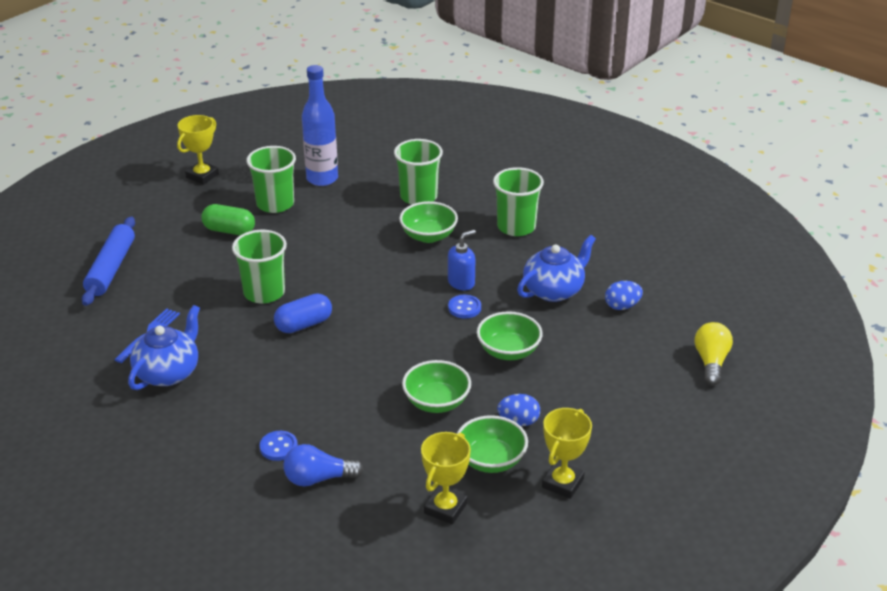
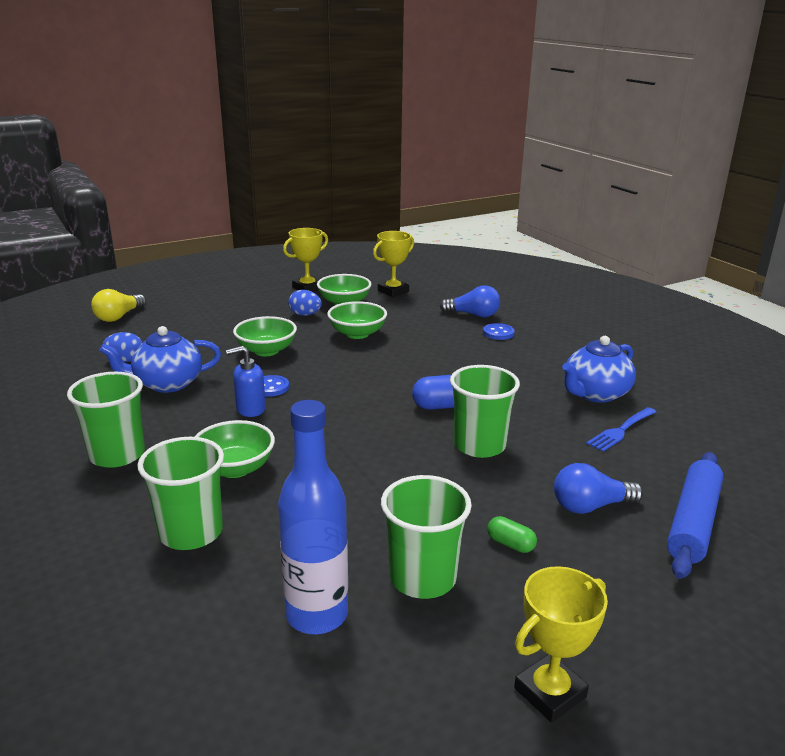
camera: 160 degrees left, 10 degrees down
(179, 264) = (590, 506): none -> blue light bulb
(229, 230) = (510, 544): green capsule -> green capsule, size x0.58

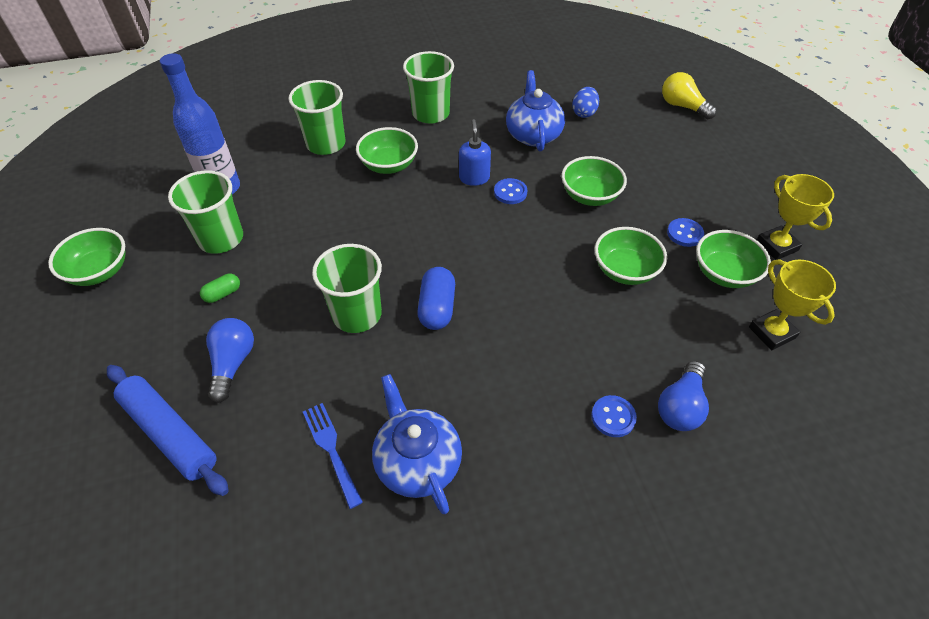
camera: 105 degrees right, 25 degrees up
(305, 315) = (684, 233): blue egg -> blue button
(550, 692) = (99, 271): yellow trophy -> green bowl

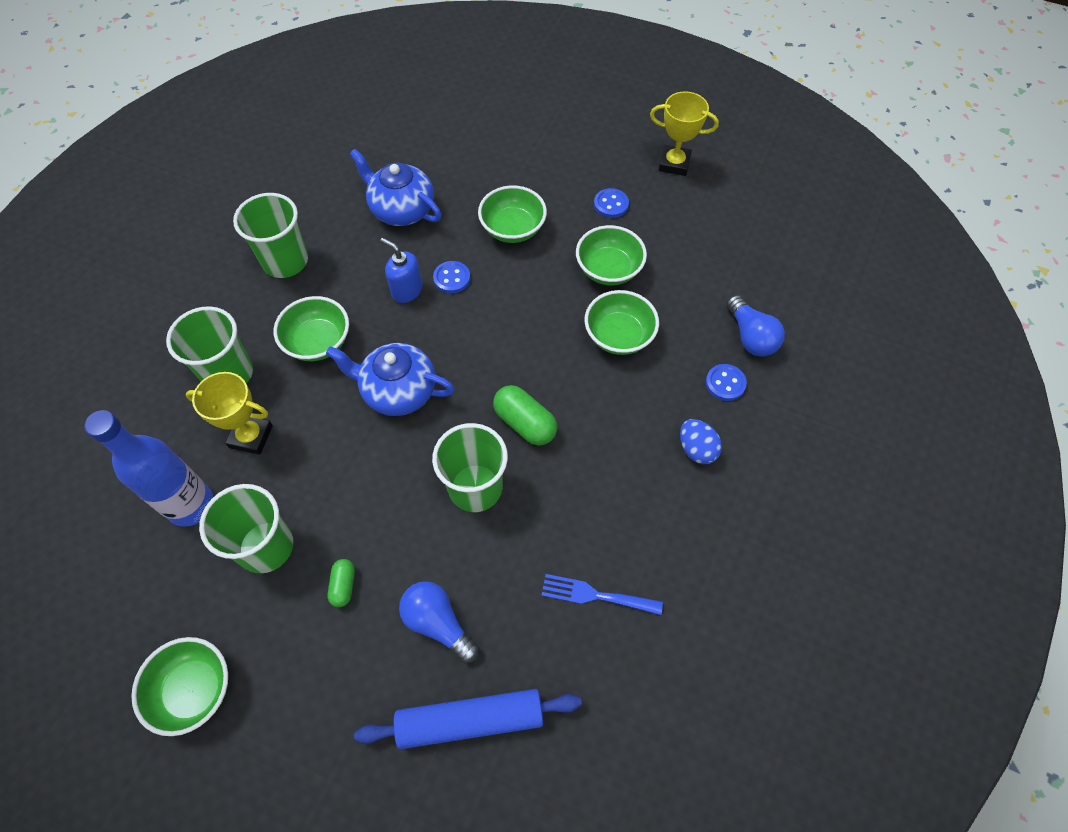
camera: 50 degrees left, 10 degrees up
(417, 462) = (658, 539): blue teapot -> blue teapot (398, 391)
(437, 308) = (525, 423): blue capsule -> green capsule
(584, 113) = (415, 155): blue egg -> blue egg (696, 449)
(682, 106) = (482, 89): yellow light bulb -> none
(724, 273) = (668, 214): green bowl -> green bowl (619, 336)
(772, 332) = (740, 234): yellow trophy -> yellow trophy (251, 436)

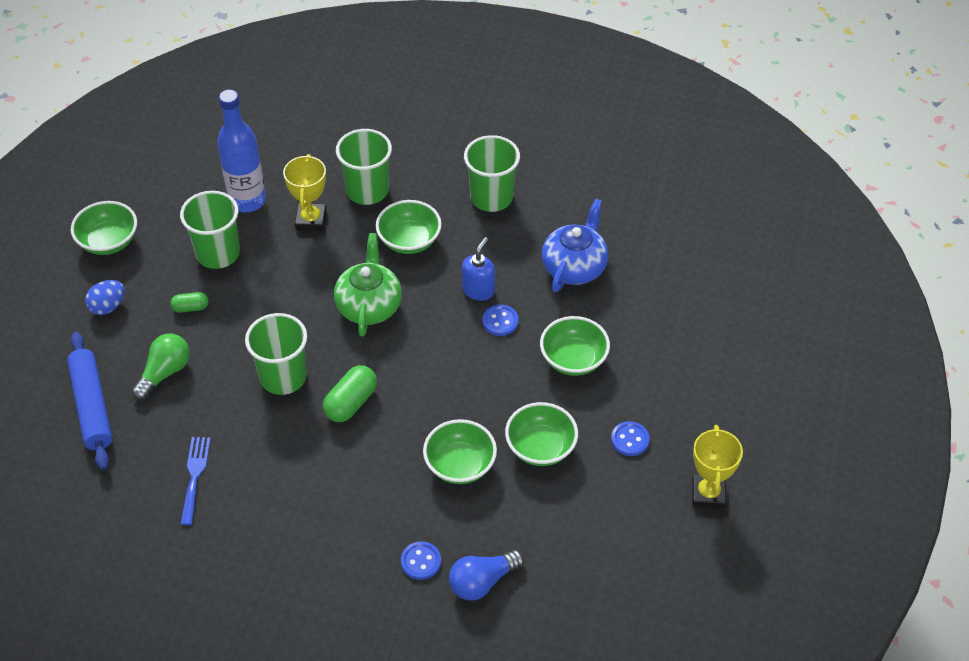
camera: 80 degrees right, 10 degrees down
(398, 391) = (369, 306): blue teapot -> green teapot
(438, 623) = (164, 373): blue light bulb -> green light bulb
(696, 449) = (343, 541): blue egg -> blue egg (108, 306)

